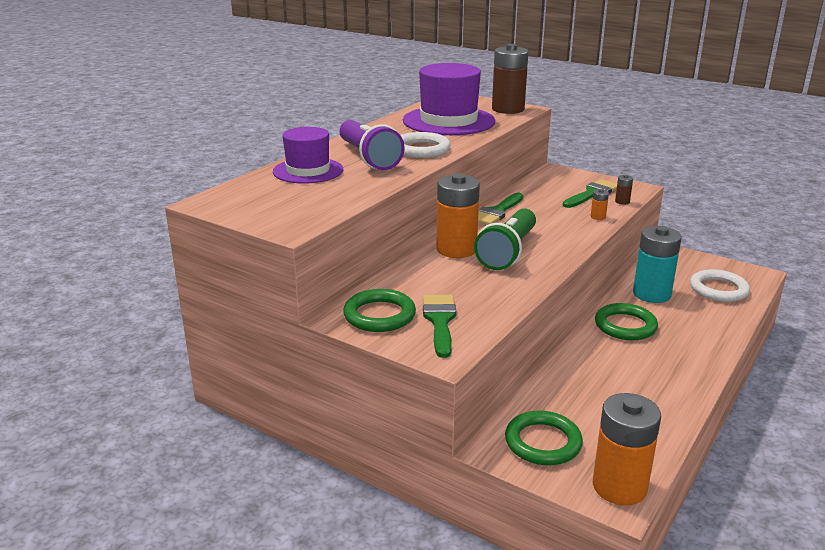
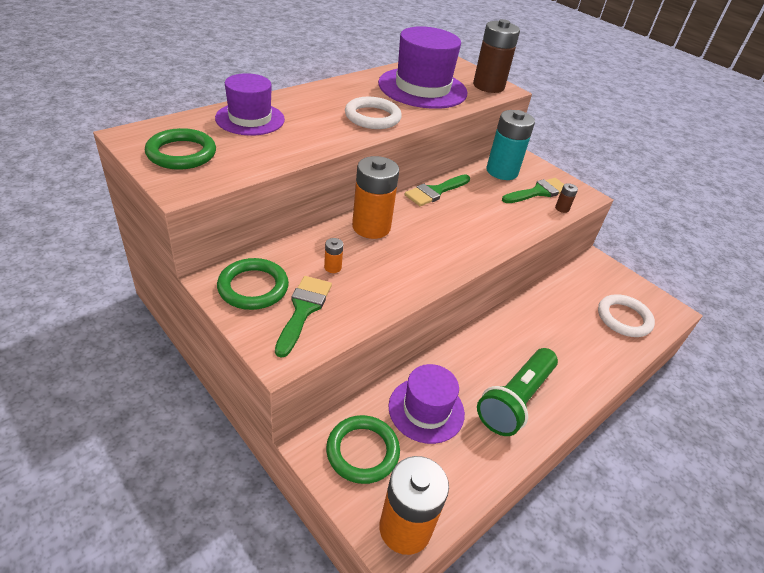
camera: 10 degrees right, 15 degrees up
(369, 158) = (316, 116): purple flashlight -> none
(508, 252) = (417, 243): green flashlight -> green flashlight (515, 400)
(581, 398) = (426, 410): none -> purple hat
(598, 217) = (527, 221): orange battery -> orange battery (332, 267)
(625, 326) = (512, 336): green ring -> green ring (181, 153)
(651, 294) = (556, 306): turquoise battery -> turquoise battery (502, 171)

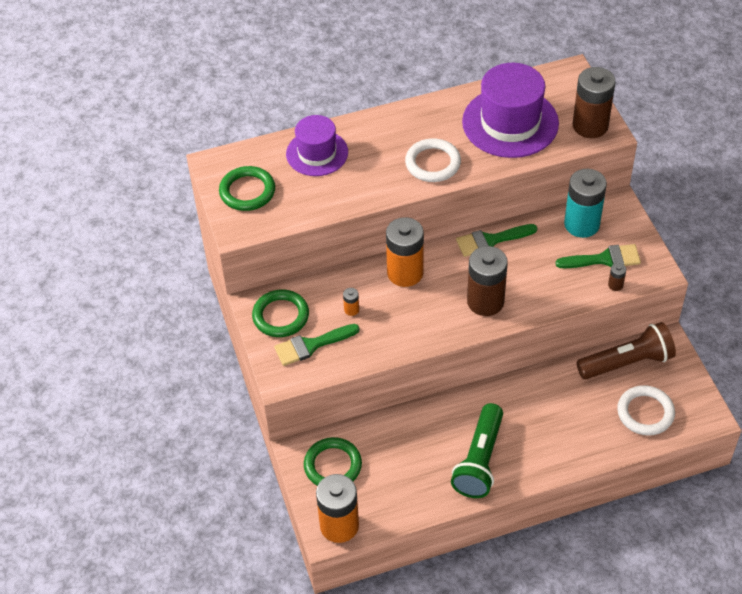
camera: 30 degrees right, 10 degrees up
(303, 310) = (311, 345): green brush -> green brush turned 150 degrees counterclockwise
(426, 410) = (398, 448): purple hat -> none
(462, 238) = (485, 301): none -> brown battery
(515, 400) = (480, 461): green flashlight -> green flashlight turned 45 degrees counterclockwise
(579, 281) = (627, 362): none -> brown flashlight

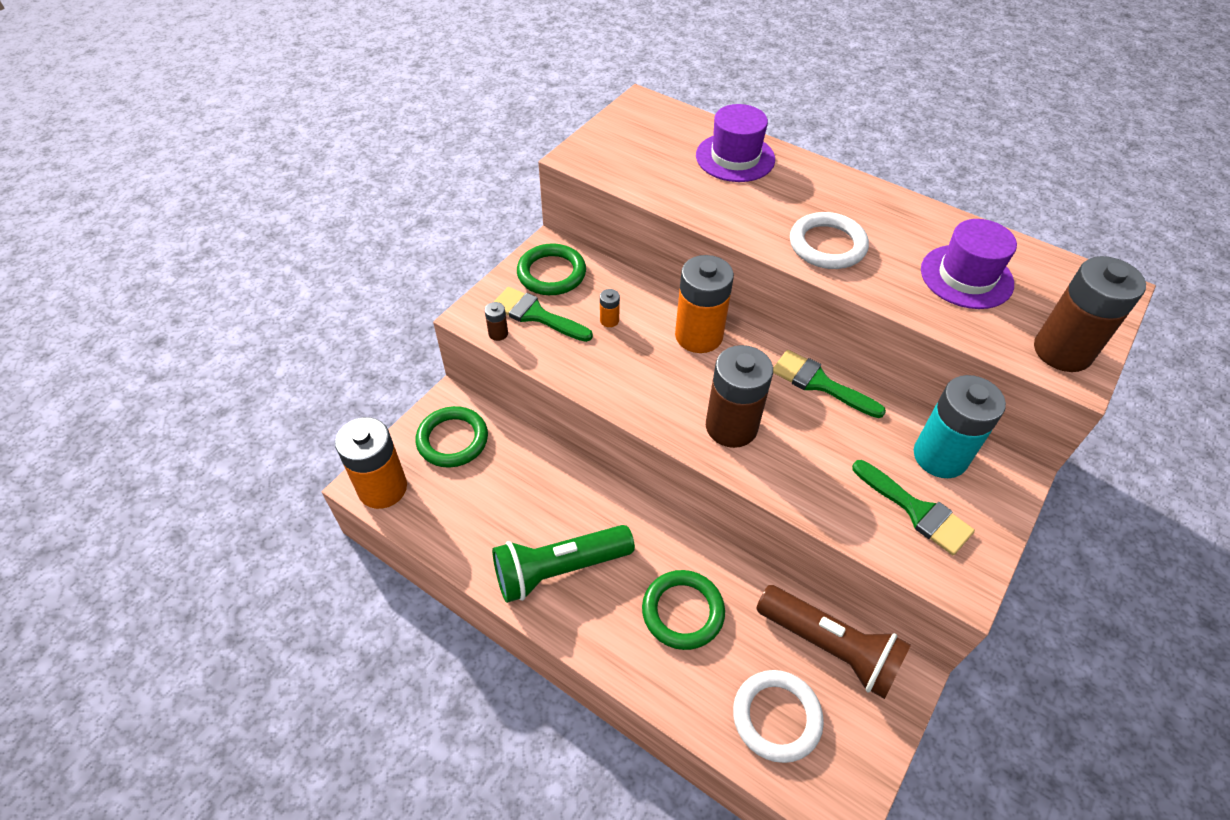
camera: 50 degrees right, 0 degrees up
(247, 191) = (633, 139): green ring -> green ring (682, 612)
(510, 123) = (966, 277): purple hat -> purple hat, size x0.64
(615, 285) = (891, 547): brown battery -> brown battery (498, 333)

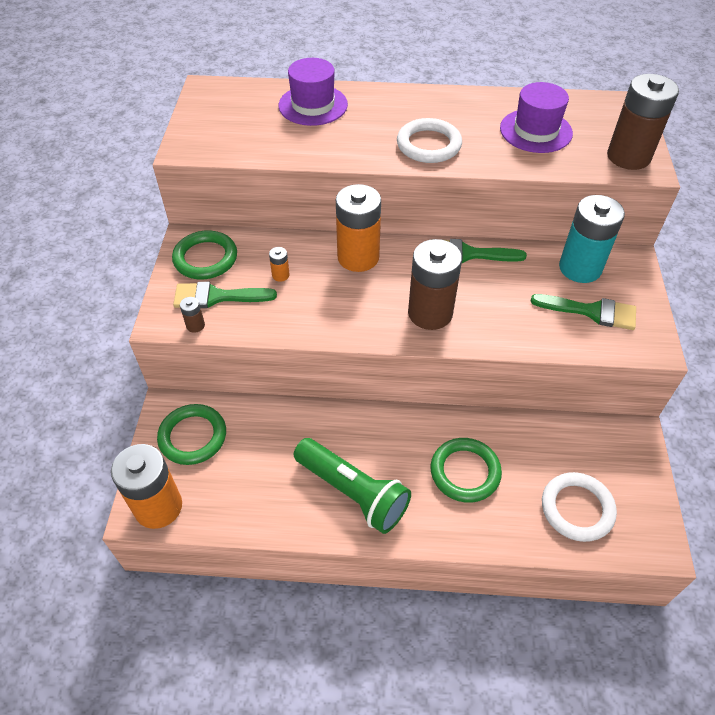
camera: 30 degrees left, 0 degrees up
(559, 570) = (353, 492): green flashlight -> green flashlight turned 90 degrees counterclockwise
(830, 647) = (578, 441): brown flashlight -> none

